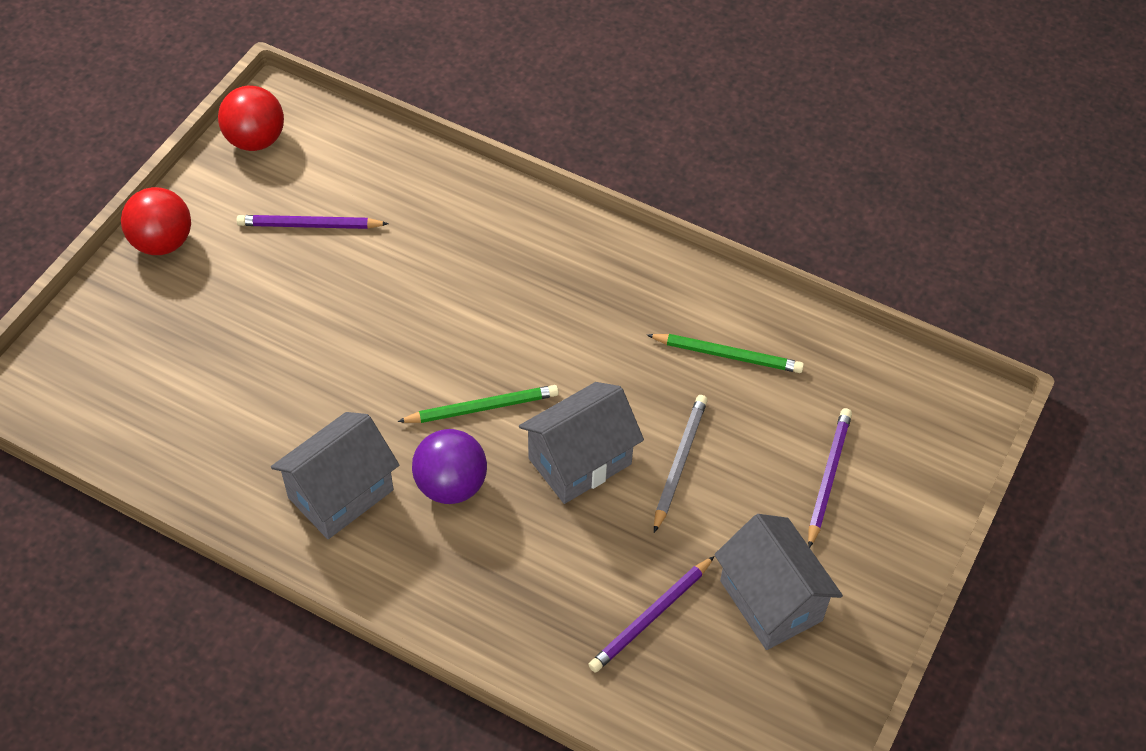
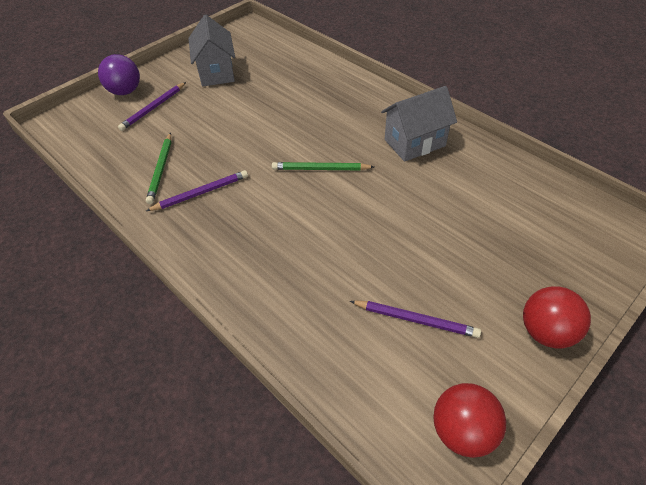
camera: 160 degrees left, 5 degrees down
(451, 485) = (351, 136): purple ball -> purple ball (125, 91)
(580, 461) = (276, 135): grey house -> none
(651, 616) = (273, 75): purple pencil -> purple pencil (200, 193)
(679, 463) = (223, 125): grey pencil -> none
(727, 355) = (161, 169): green pencil -> green pencil turned 120 degrees counterclockwise

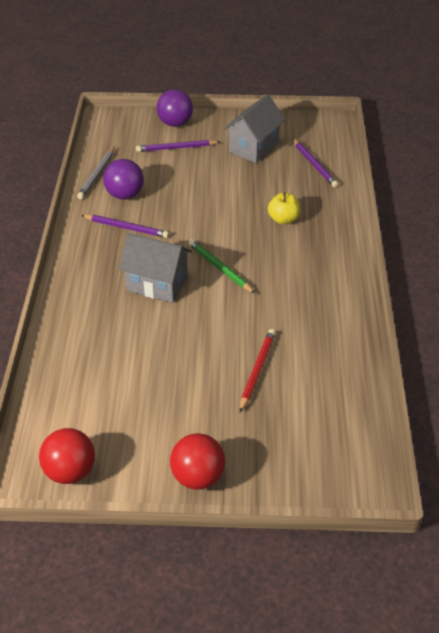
camera: 45 degrees right, 5 degrees down
(110, 170) = (97, 174): none -> grey pencil
(161, 169) = (125, 195): green pencil -> purple ball
(312, 106) = (283, 219): none -> yellow apple
(414, 143) = (314, 300): grey house -> grey house (157, 284)
(415, 320) = (134, 400): purple pencil -> purple pencil (314, 165)
(457, 218) = (257, 370): none -> red pencil

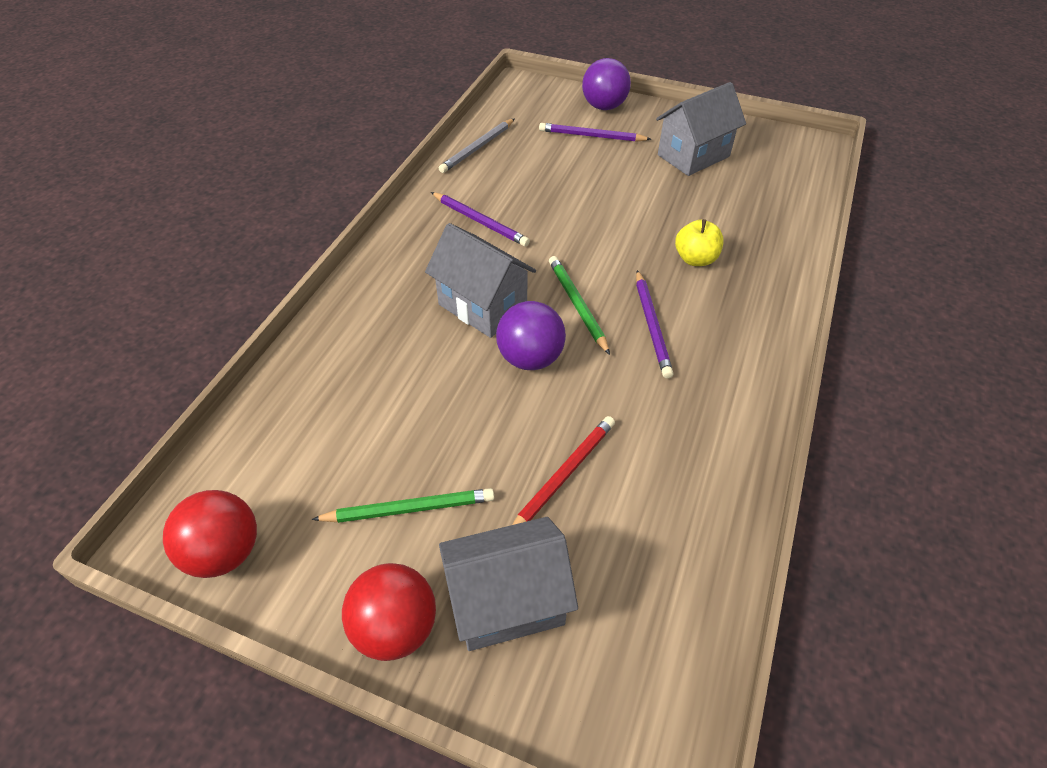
camera: 20 degrees right, 5 degrees up
(125, 195) = (499, 180): purple ball -> purple ball (530, 358)
(172, 415) = (408, 509): none -> green pencil
(255, 444) = (507, 602): none -> grey house
(314, 165) = (769, 195): purple pencil -> purple pencil (651, 325)

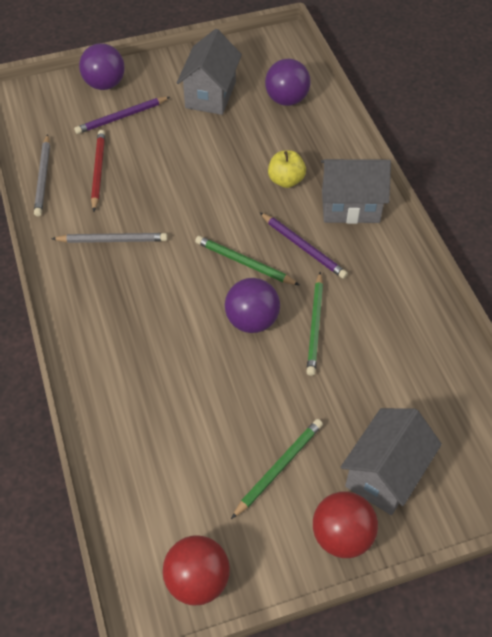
camera: 40 degrees left, 5 degrees up
(480, 221) = (112, 240): purple pencil -> grey pencil
(482, 306) = (183, 305): grey house -> grey house (350, 206)
(563, 475) = (344, 381): red pencil -> red pencil (98, 171)
(588, 402) = (315, 325): none -> green pencil
(768, 193) = (286, 99): none -> purple ball

